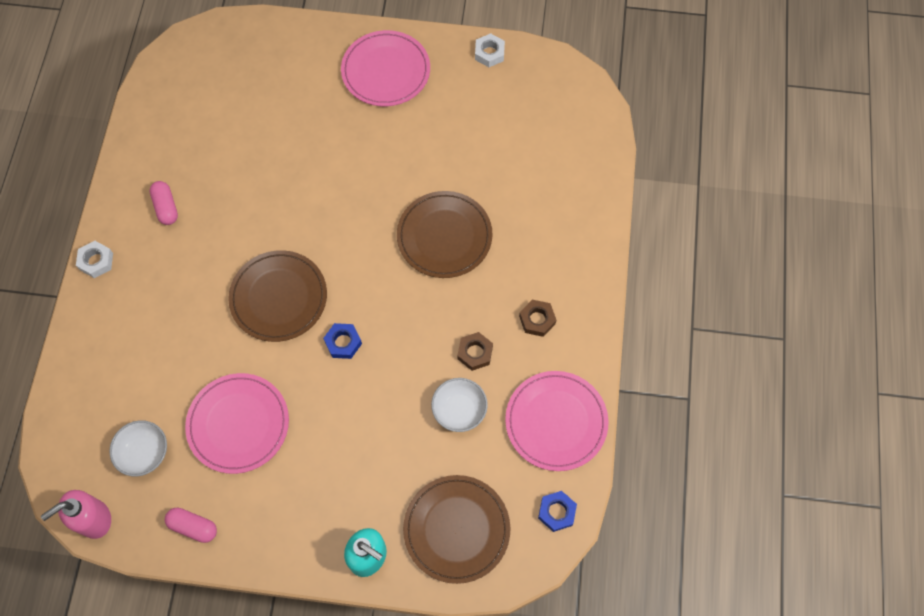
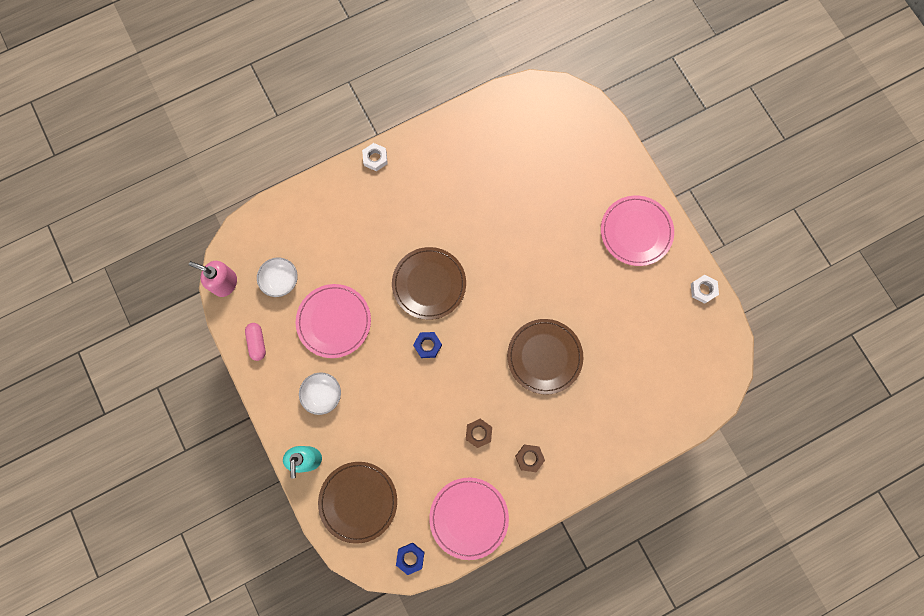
camera: 55 degrees right, 10 degrees up
(166, 207) = (439, 170): pink capsule -> none
(459, 410) = (434, 450): white bowl -> white bowl (322, 394)

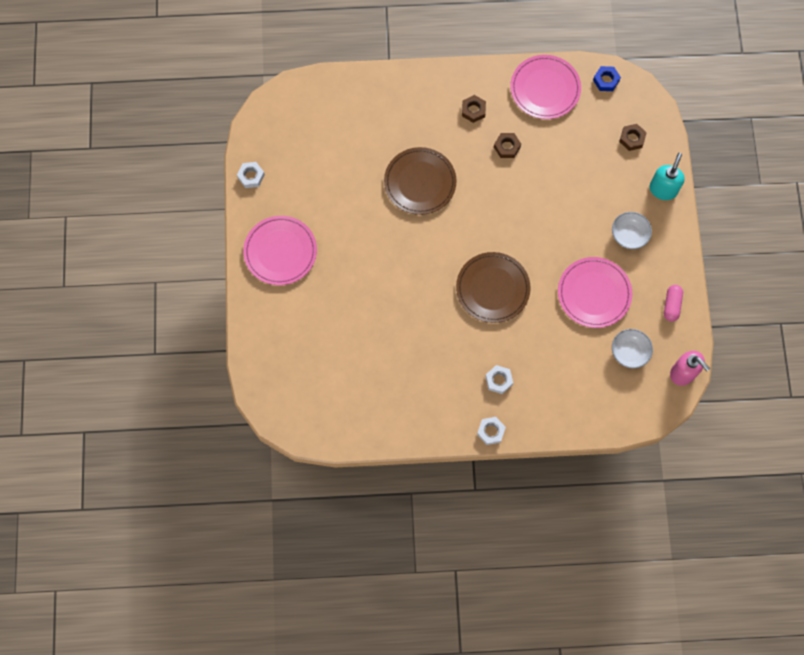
camera: 155 degrees left, 5 degrees down
(358, 501) = (632, 139): brown plate -> brown nut
(387, 204) = (499, 380): none -> white nut
(427, 345) = (518, 236): blue nut -> none

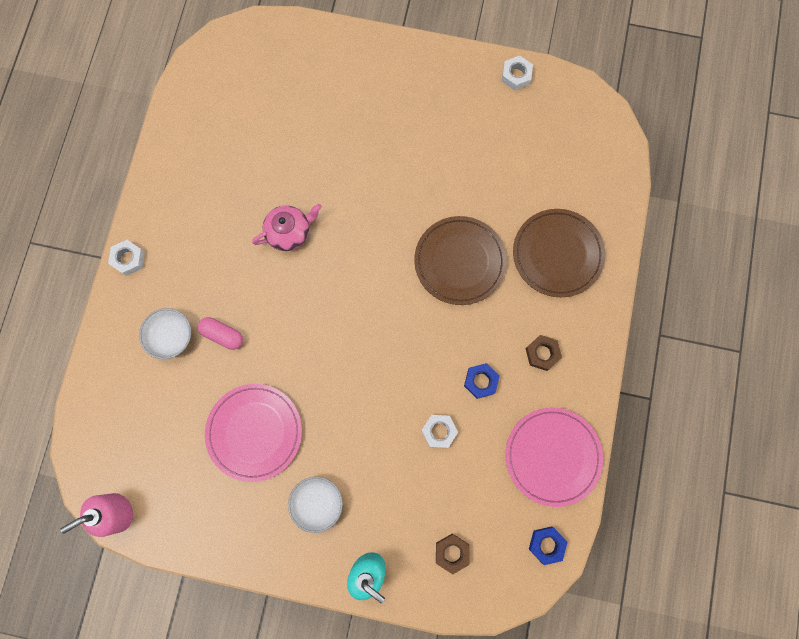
camera: 105 degrees right, 5 degrees up
(280, 251) = (414, 86): pink plate -> none
(432, 313) = (289, 232): none -> pink teapot
(492, 288) = (298, 310): brown plate -> brown plate (557, 254)
(499, 380) = (184, 285): white nut -> white nut (439, 431)
(507, 147) = (480, 381): brown nut -> blue nut
(629, 352) = (166, 452): white bowl -> white bowl (171, 336)
(671, 305) = (208, 528): pink capsule -> pink capsule (222, 335)

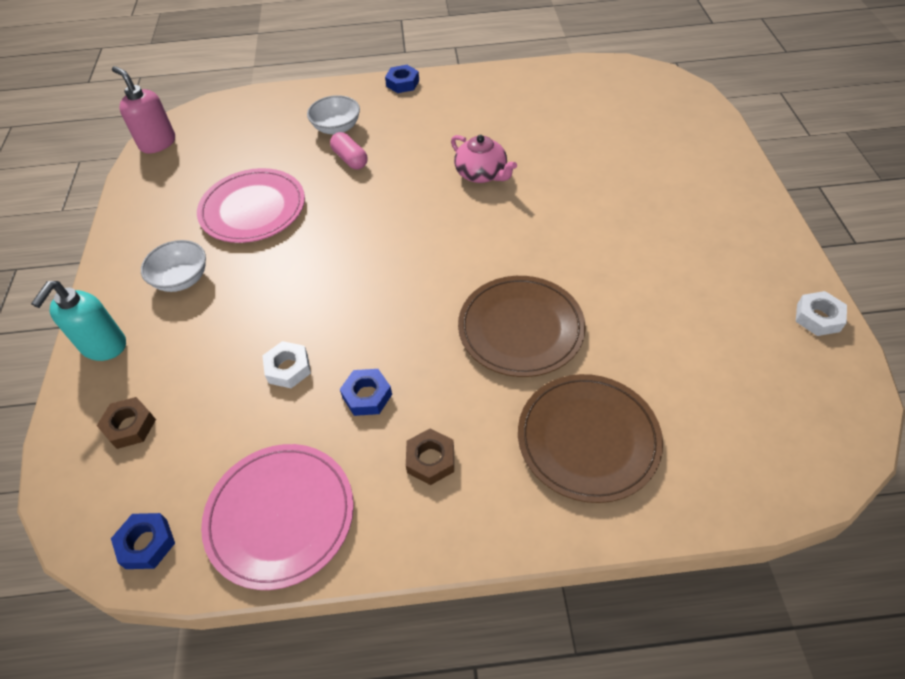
camera: 75 degrees right, 25 degrees down
(128, 259) = (402, 83): white nut -> blue nut
(222, 335) = (350, 159): pink capsule -> pink capsule turned 45 degrees counterclockwise

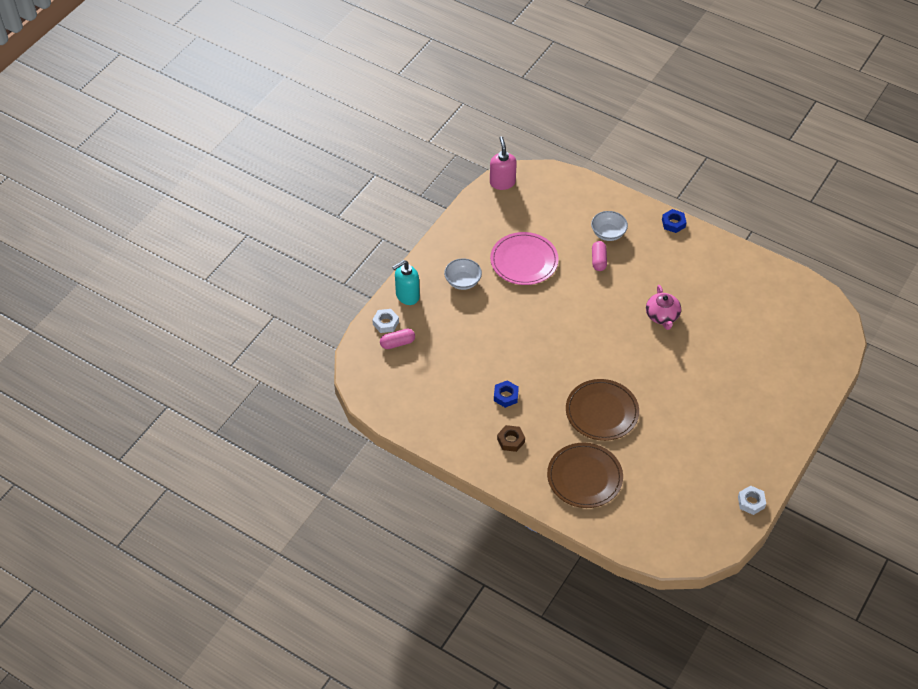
camera: 35 degrees right, 0 degrees up
(130, 426) = (397, 343): brown nut -> pink capsule
(147, 543) = (377, 397): blue nut -> none
(280, 516) = (434, 421): pink plate -> none
(288, 368) = (481, 360): white nut -> white nut (385, 323)

